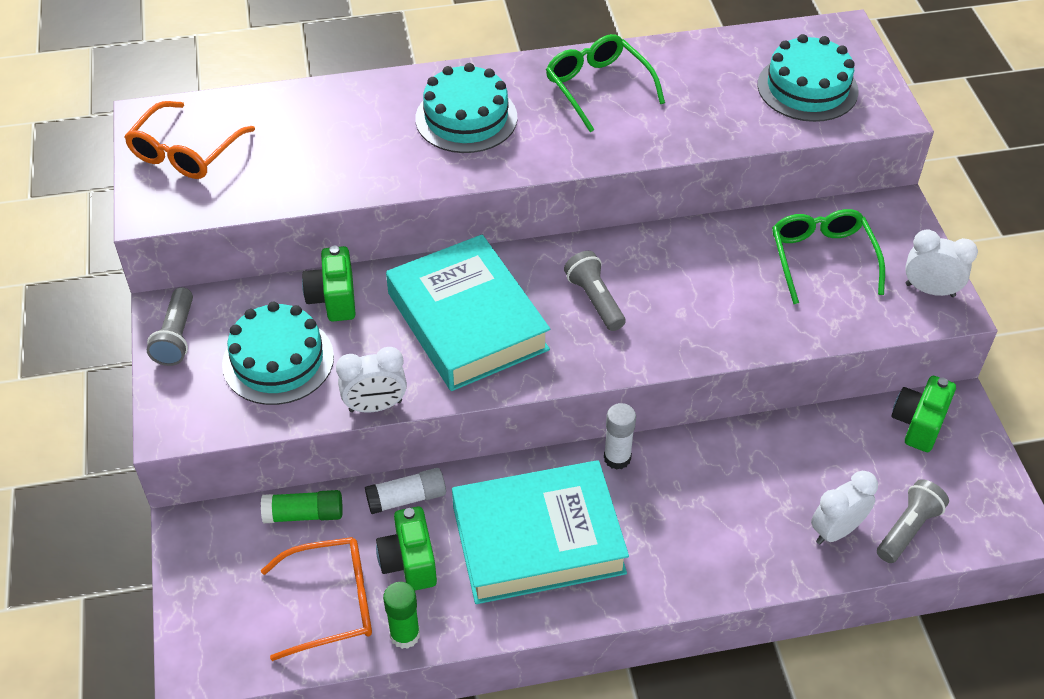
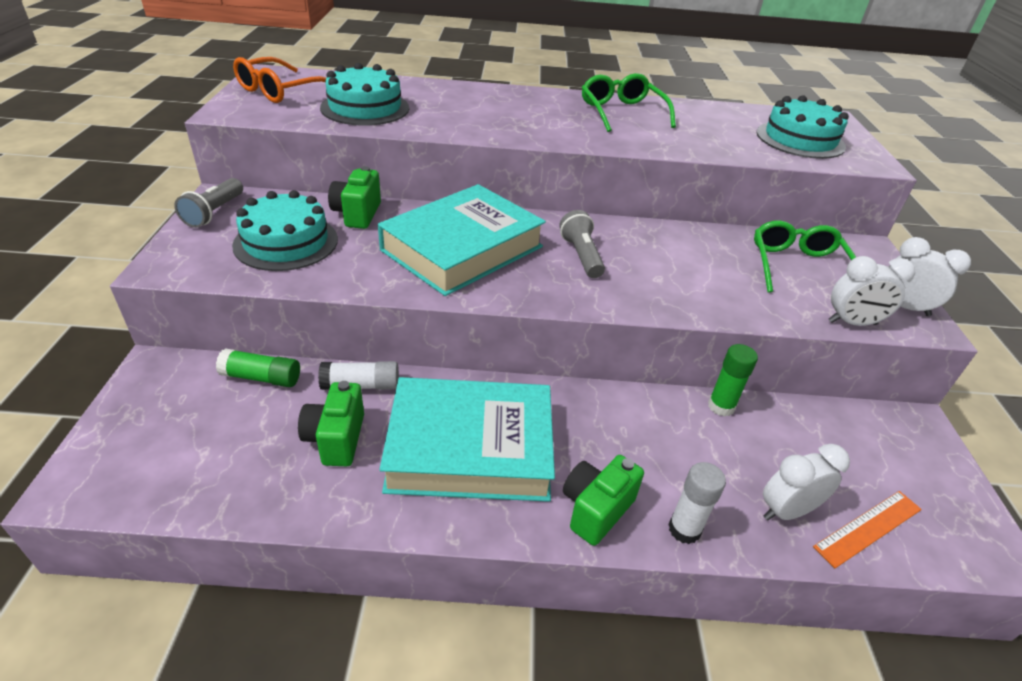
camera: 10 degrees right, 10 degrees down
(332, 603) = (242, 458): orange glasses -> none
(375, 406) = (350, 288): white clock -> white clock (852, 323)
(405, 635) = (296, 506): green glue stick -> green glue stick (721, 406)
(466, 118) = (508, 110): turquoise cake -> turquoise cake (365, 108)
(467, 321) = (462, 248): turquoise book -> turquoise book turned 60 degrees clockwise
(617, 458) = (570, 395): white glue stick -> white glue stick (684, 529)
(907, 529) = (868, 528): grey flashlight -> orange ruler
(918, 424) = (878, 430): green camera -> green camera (596, 509)

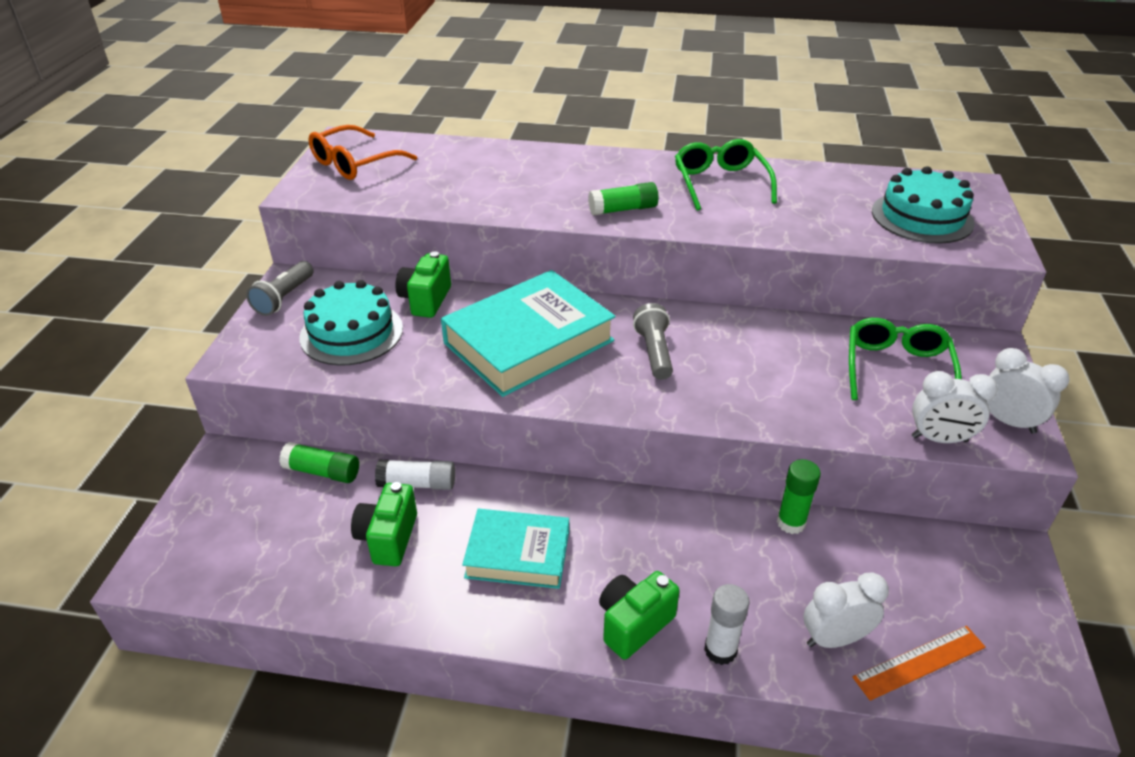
camera: 10 degrees right, 0 degrees up
(365, 108) = (439, 183): turquoise cake -> none
(470, 447) = (518, 554): turquoise book -> turquoise book, size x0.60
(541, 130) = (623, 209): none -> green glue stick

